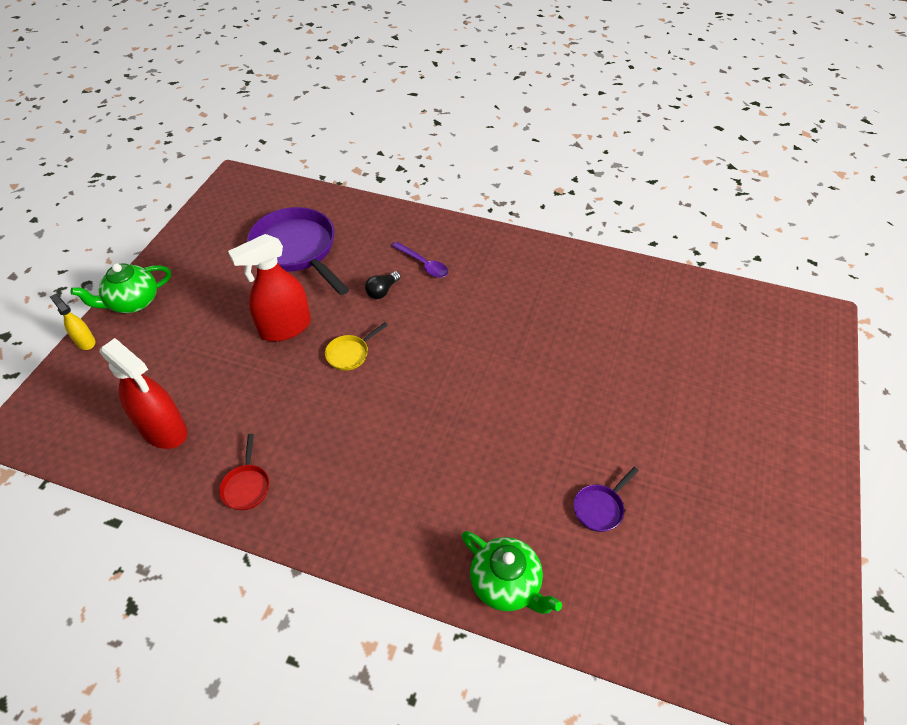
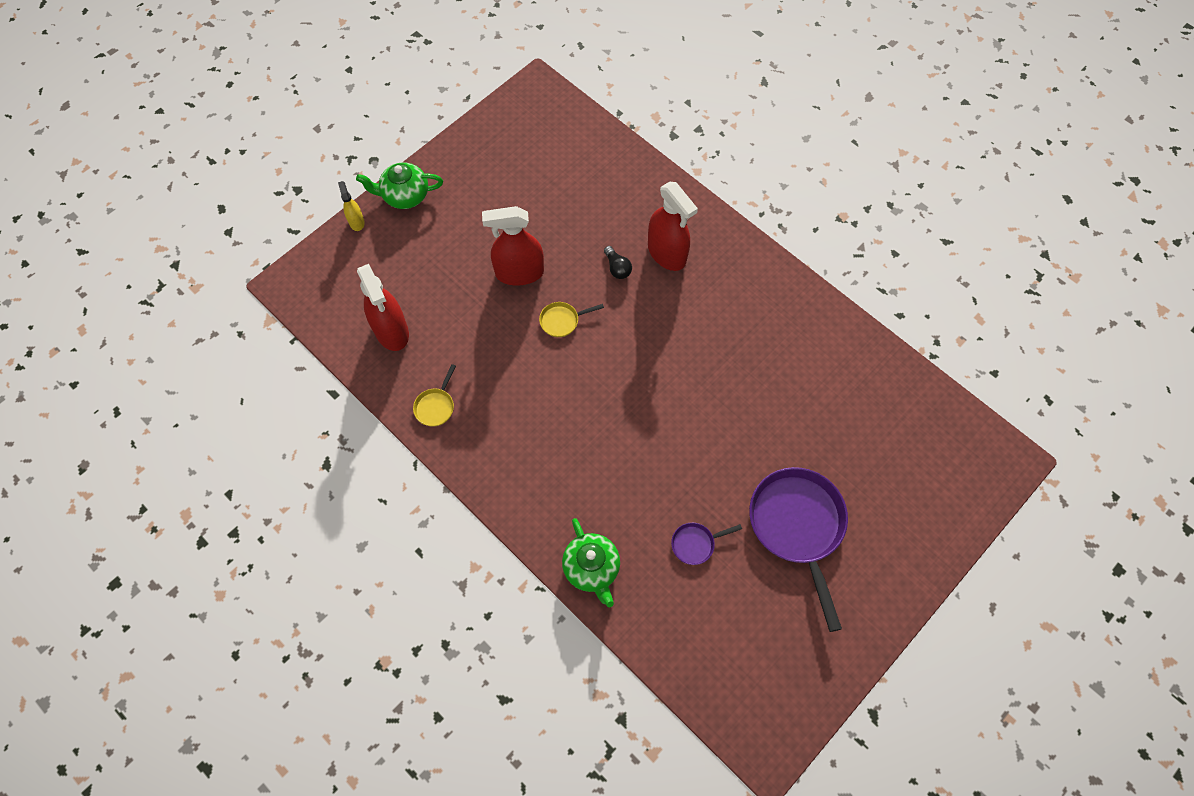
camera: 25 degrees right, 15 degrees up
(246, 486) = (436, 406): red pan -> yellow pan
(297, 250) = (561, 193): purple pan -> purple pan (797, 527)
(382, 291) = (617, 268): black light bulb -> black light bulb turned 90 degrees counterclockwise
(423, 264) = (667, 253): purple spoon -> red spray bottle

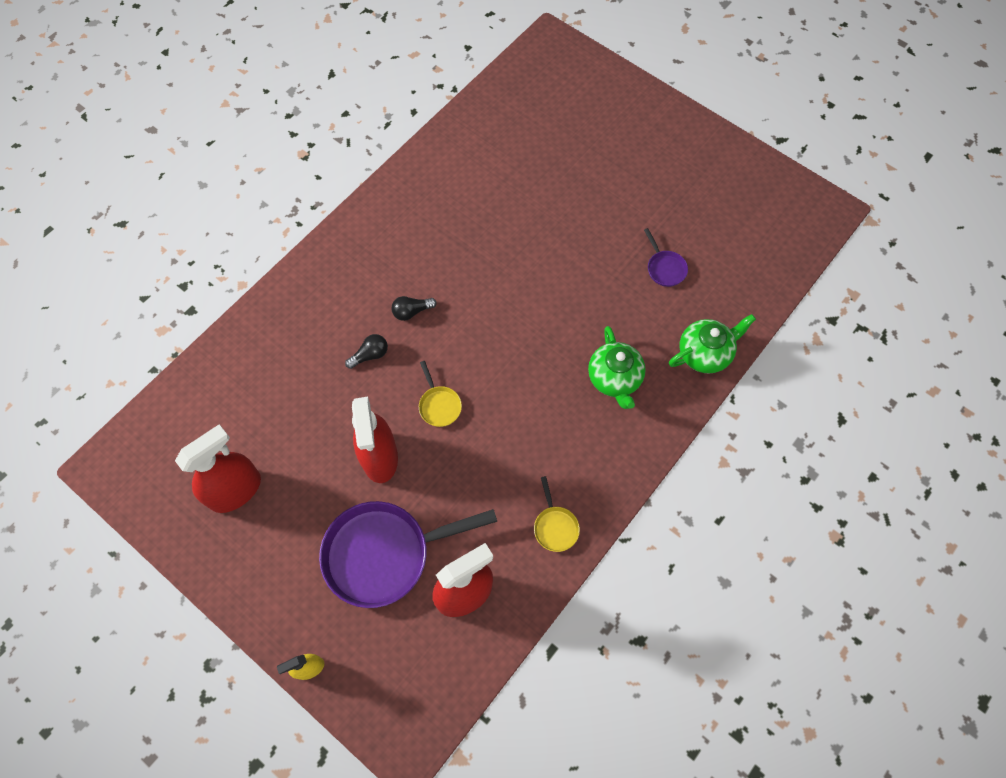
camera: 95 degrees left, 0 degrees up
(405, 196) = (269, 610): green teapot -> green teapot (614, 379)
(436, 406) = (555, 526): yellow pan -> yellow pan turned 60 degrees clockwise
(659, 303) = (412, 311): none -> black light bulb
(667, 253) = (350, 308): red spray bottle -> red spray bottle (235, 490)
(797, 527) = (634, 190): purple pan -> purple pan (384, 554)

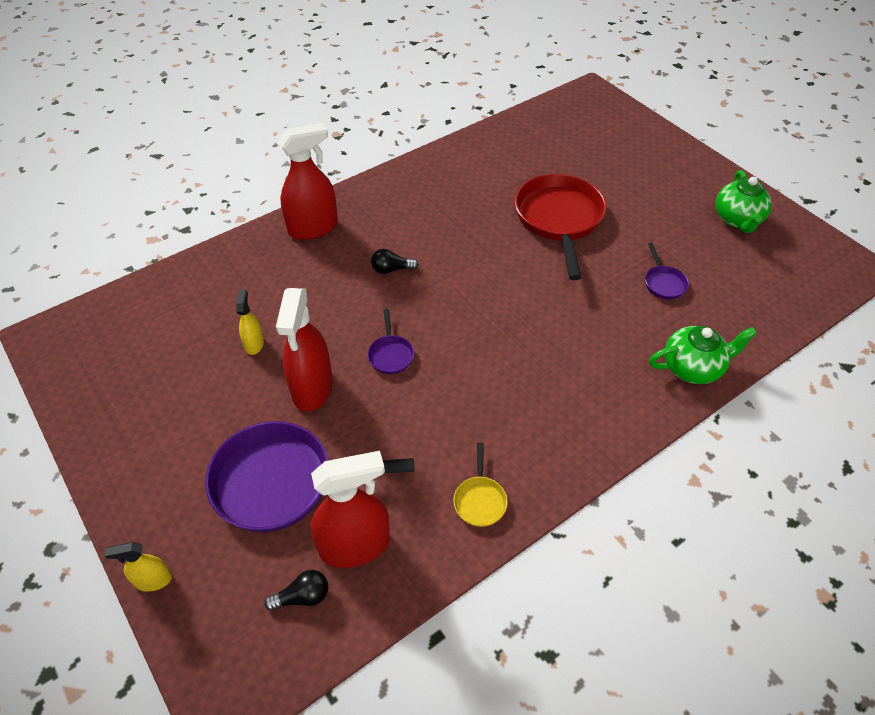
camera: 15 degrees right, 15 degrees down
(235, 490) = (156, 385): red spray bottle -> red spray bottle (313, 228)
(310, 425) = (254, 344): none -> yellow spray bottle
(370, 355) = (337, 297): black light bulb -> black light bulb (302, 596)
(439, 405) = (390, 354): yellow pan -> purple pan
(555, 216) = (559, 220): none -> red pan
(614, 379) = (585, 370): green teapot -> green teapot (737, 219)

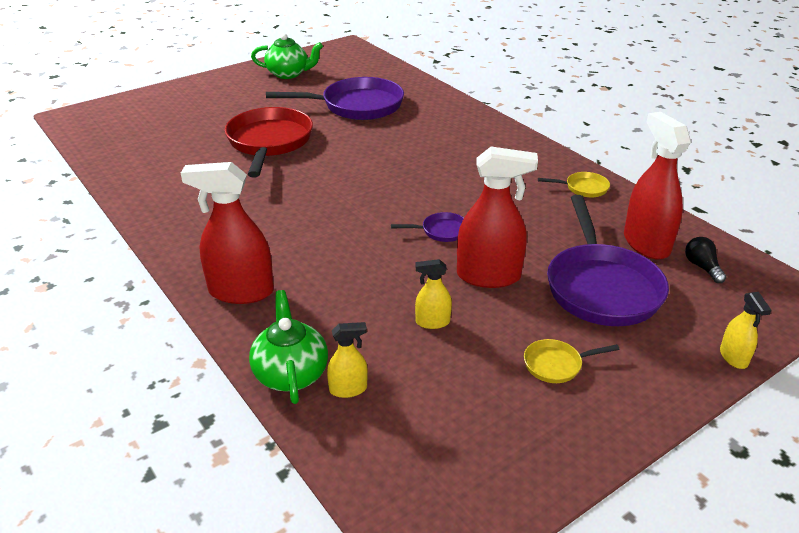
camera: 90 degrees left, 15 degrees down
(182, 426) = (556, 365): none -> yellow pan
(190, 294) = (348, 389): none -> yellow spray bottle
(313, 228) = (241, 291): red spray bottle -> red spray bottle turned 60 degrees counterclockwise
(391, 269) = (323, 233): black light bulb -> none
(559, 220) = (269, 143): red pan -> red pan turned 90 degrees clockwise
(663, 283) = (356, 106): purple pan -> purple pan, size x2.28
(692, 367) = (443, 104): green teapot -> green teapot (291, 373)

